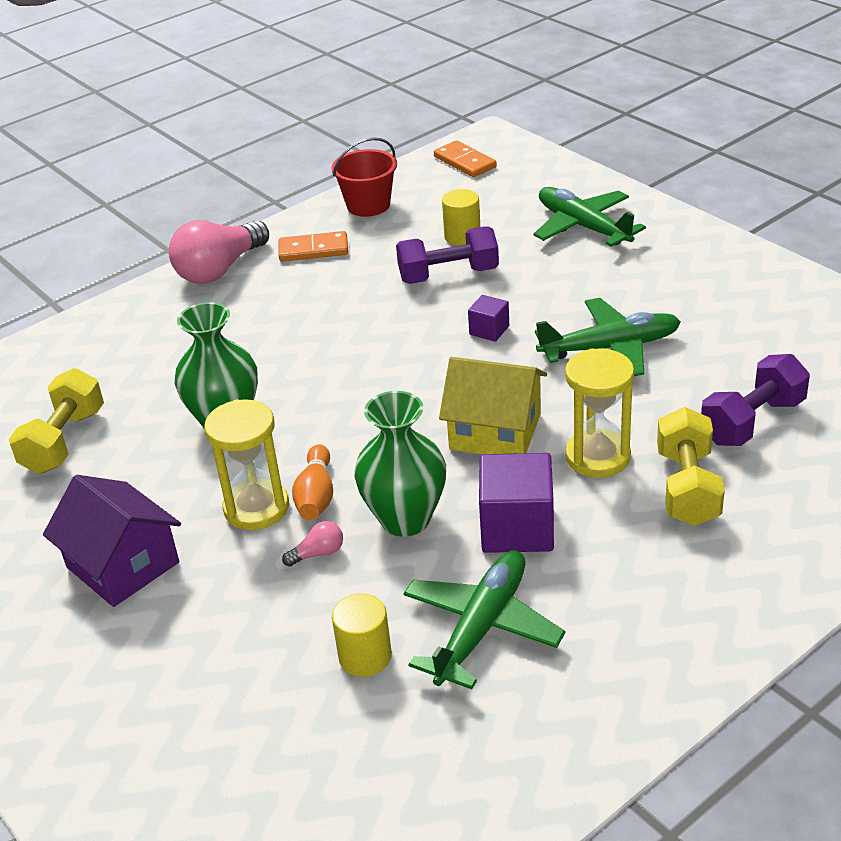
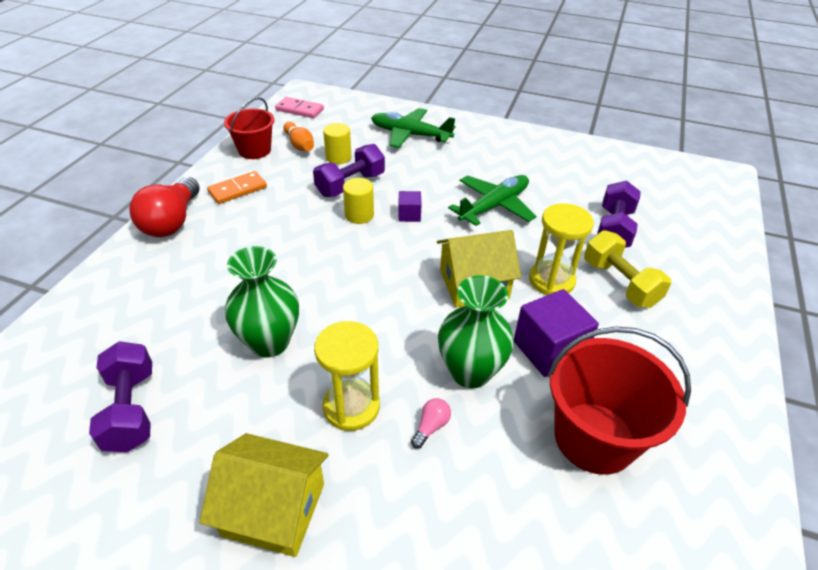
camera: 35 degrees left, 5 degrees up
(64, 441) = (131, 410): yellow dumbbell -> purple dumbbell
(123, 565) = (274, 509): purple house -> yellow house
(220, 269) = (172, 221): pink light bulb -> red light bulb
(316, 496) = (390, 378): orange bowling pin -> orange bowling pin (299, 145)
(365, 656) = (538, 502): yellow cylinder -> yellow cylinder (359, 215)
(465, 162) = (300, 110): orange domino -> pink domino
(481, 627) = (594, 437): green plane -> red bucket

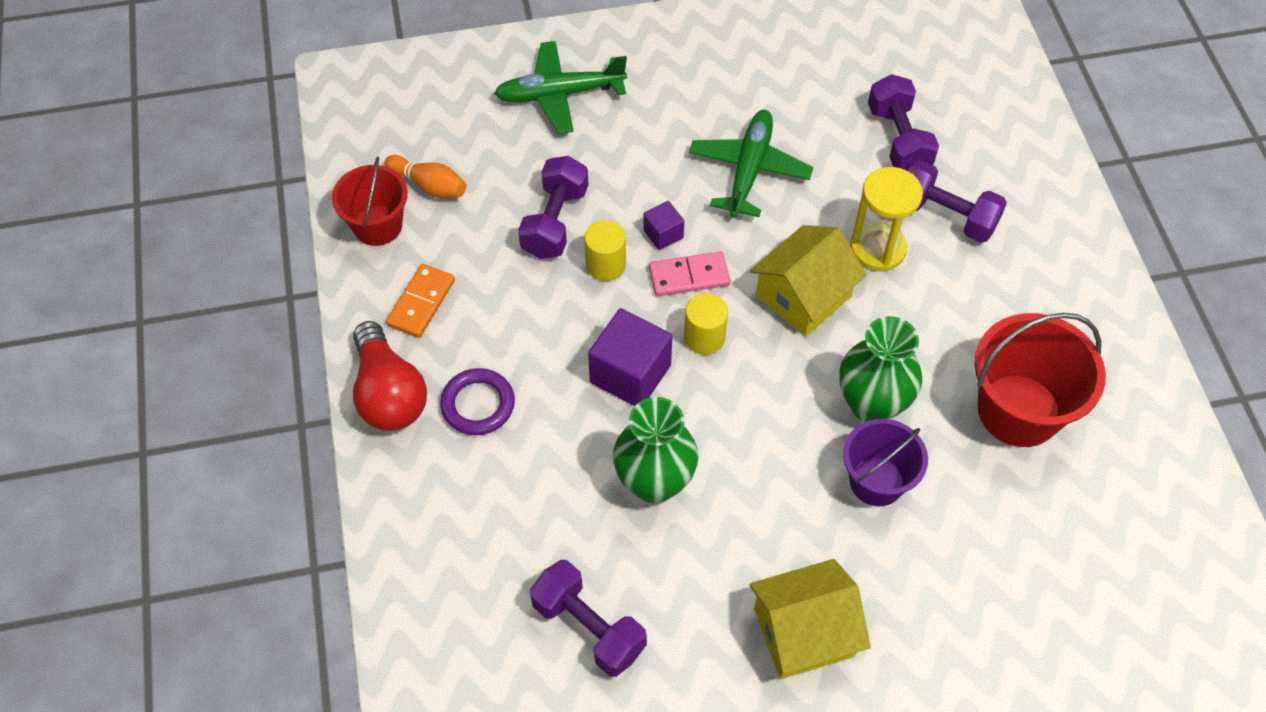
camera: 30 degrees left, 15 degrees up
(212, 248) = (478, 404): none -> purple ring
(300, 110) = (367, 118): pink domino -> pink domino (689, 276)
(338, 157) = (500, 182): yellow cylinder -> yellow cylinder (704, 337)
(351, 407) = (791, 503): yellow hourglass -> none
(431, 427) = (876, 481): pink light bulb -> purple bucket
(549, 350) = (926, 338): purple cube -> purple cube (630, 374)
(619, 283) = (945, 216): yellow dumbbell -> purple dumbbell

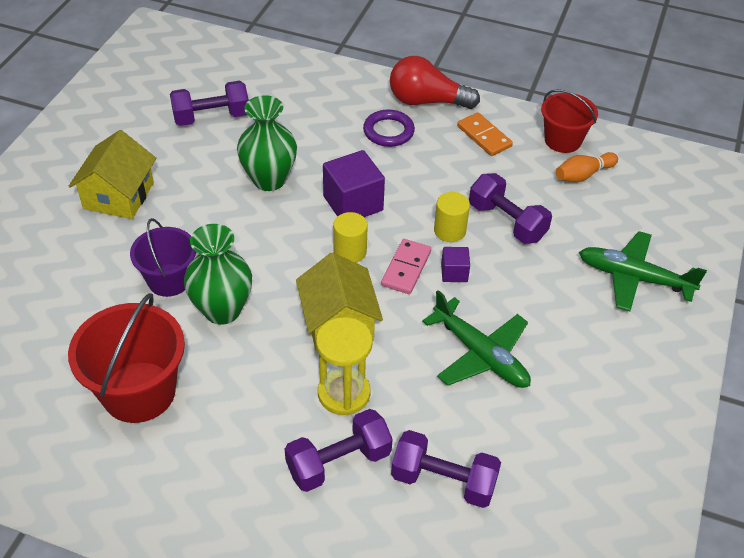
camera: 120 degrees right, 10 degrees down
(560, 94) = (634, 278): green plane -> green plane turned 90 degrees counterclockwise

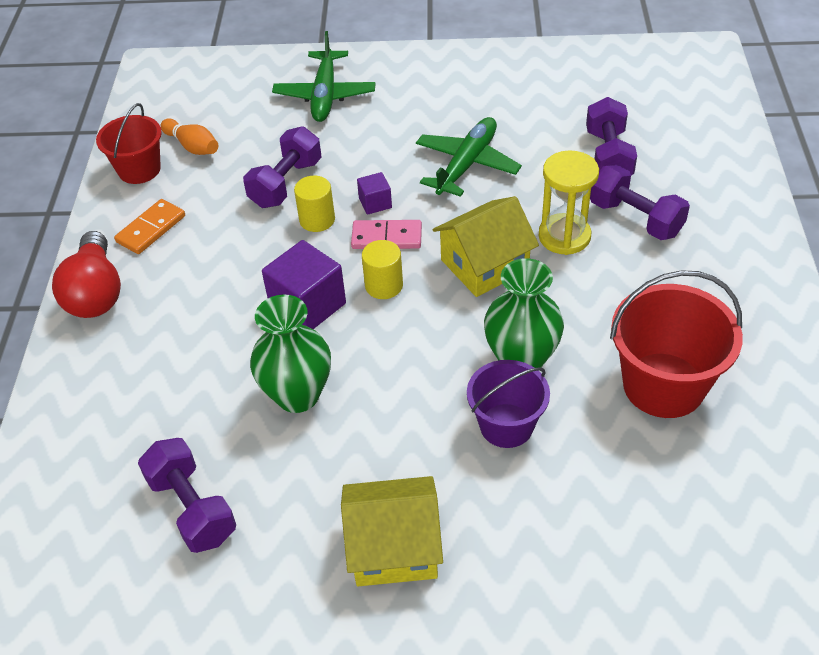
camera: 105 degrees left, 0 degrees up
(388, 131) = (166, 311): purple ring -> none

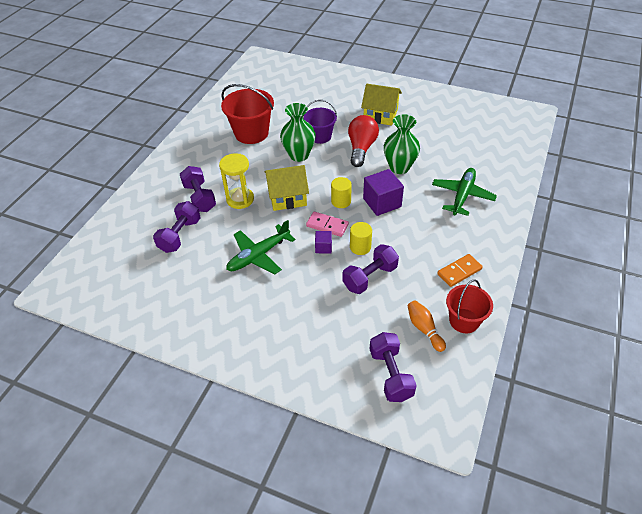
camera: 160 degrees left, 0 degrees up
(96, 292) = (493, 241): red light bulb -> red light bulb (361, 148)
(192, 508) = (452, 142): purple dumbbell -> purple dumbbell (391, 374)
(325, 95) = (317, 345): green plane -> green plane (462, 196)

